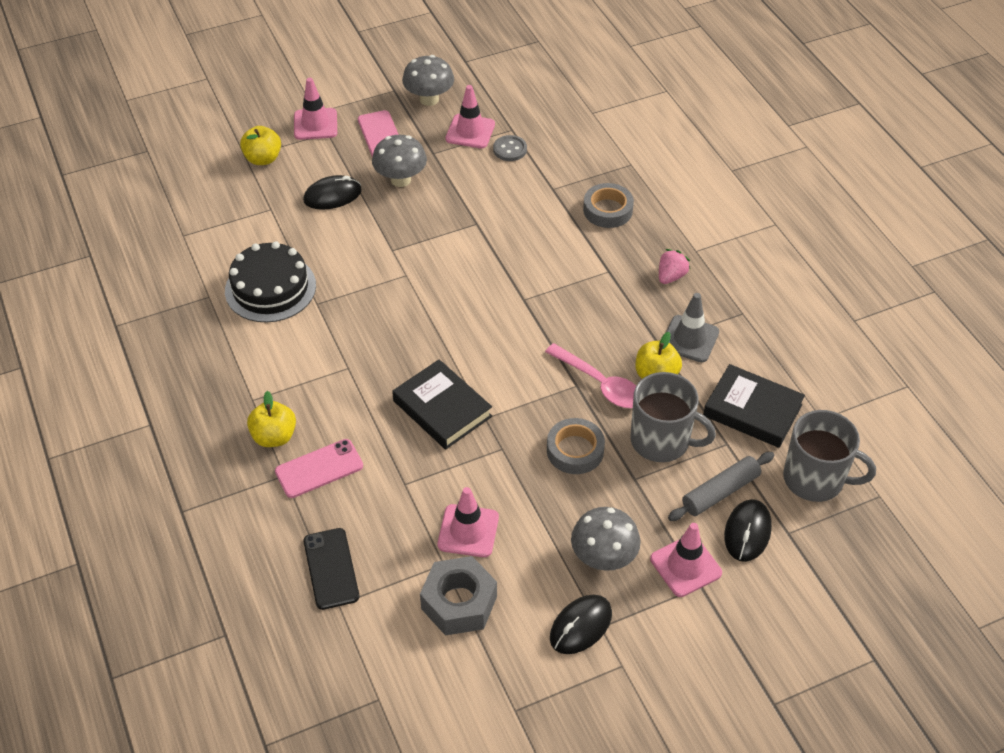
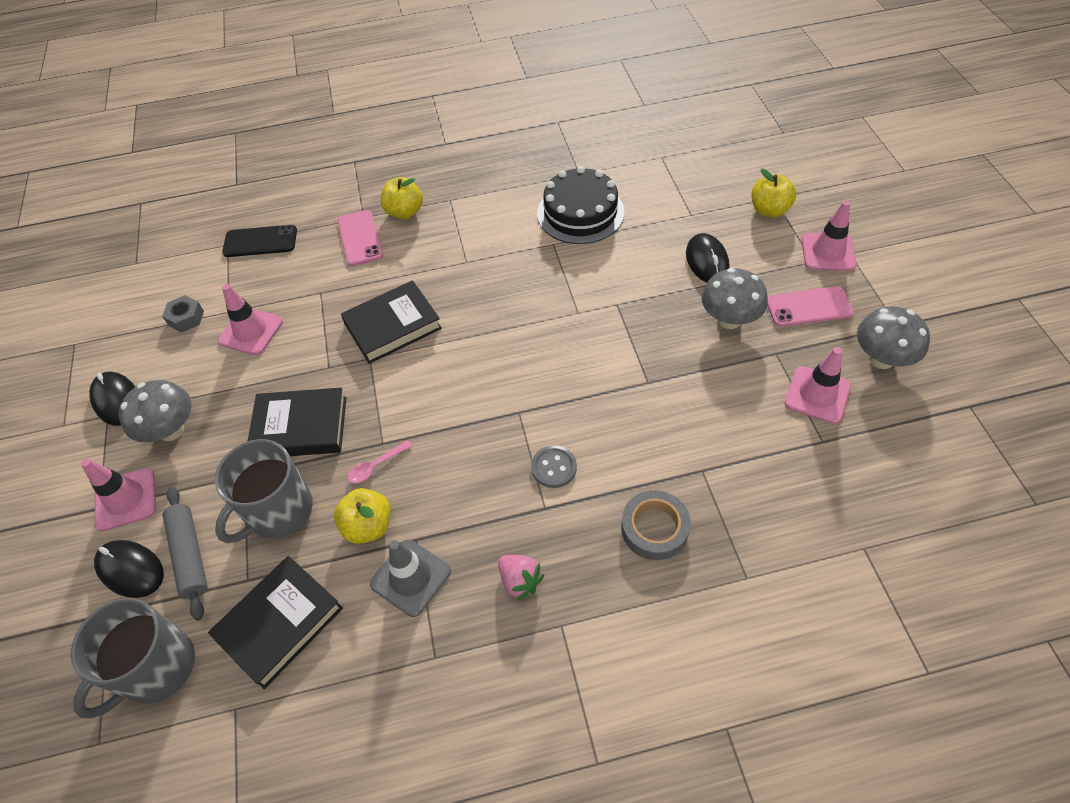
camera: 105 degrees right, 5 degrees up
(459, 603) = (186, 318): grey nut -> grey nut, size x0.55
(510, 149) = (781, 433): grey button -> grey button (554, 467)
(575, 450) = (300, 427): grey tape -> black book
(600, 384) = (376, 466): pink spoon -> pink spoon, size x0.54

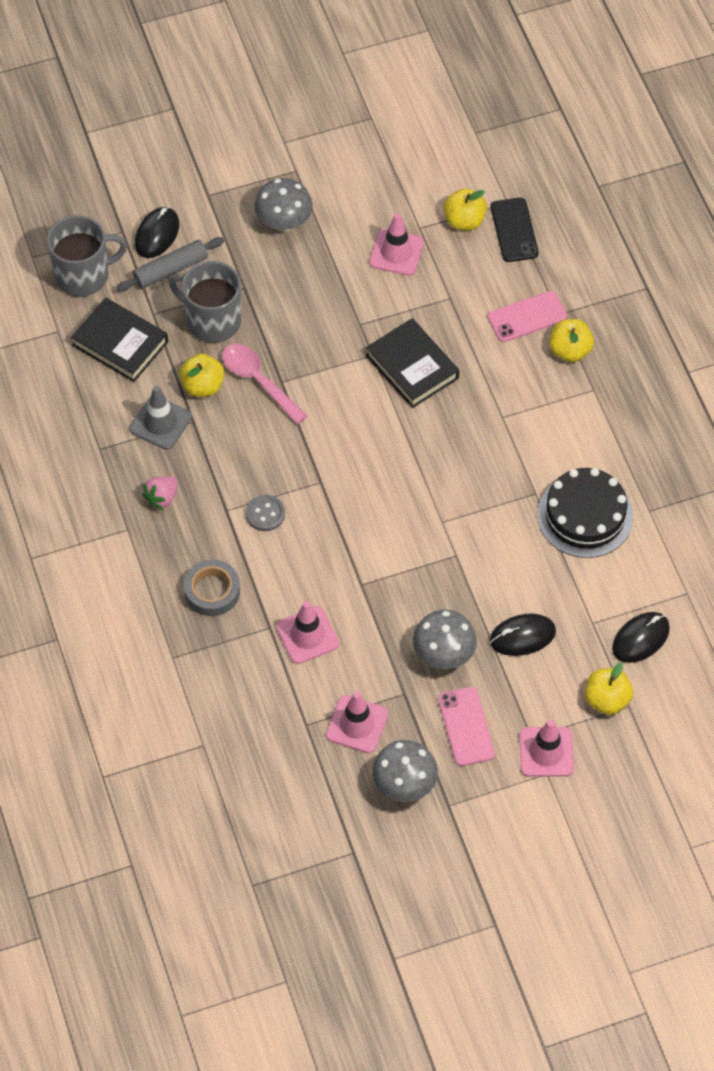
camera: 80 degrees right, 5 degrees up
(116, 400) = (312, 172): black mouse -> black mouse (640, 638)
(126, 499) = (216, 211): pink traffic cone -> pink traffic cone (307, 635)
(157, 668) = (83, 275): grey mug -> grey mug turned 135 degrees clockwise
(186, 318) = (408, 196): grey nut -> none
(234, 276) = (464, 221): none -> yellow apple
(300, 427) = (293, 317): black book -> none
(376, 466) = (258, 381): pink spoon -> pink spoon, size x1.84

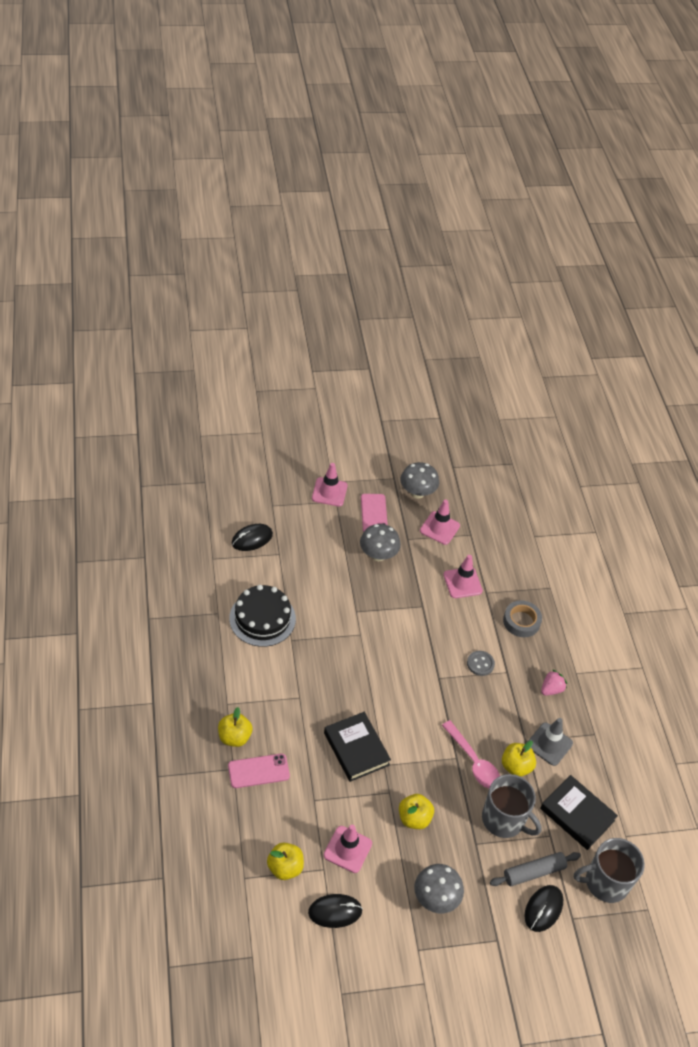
camera: 175 degrees left, 10 degrees down
(514, 230) = (246, 850): black phone -> none
(522, 636) = (326, 555): black mouse -> black mouse (335, 912)
(607, 699) = (284, 511): yellow apple -> yellow apple (414, 818)

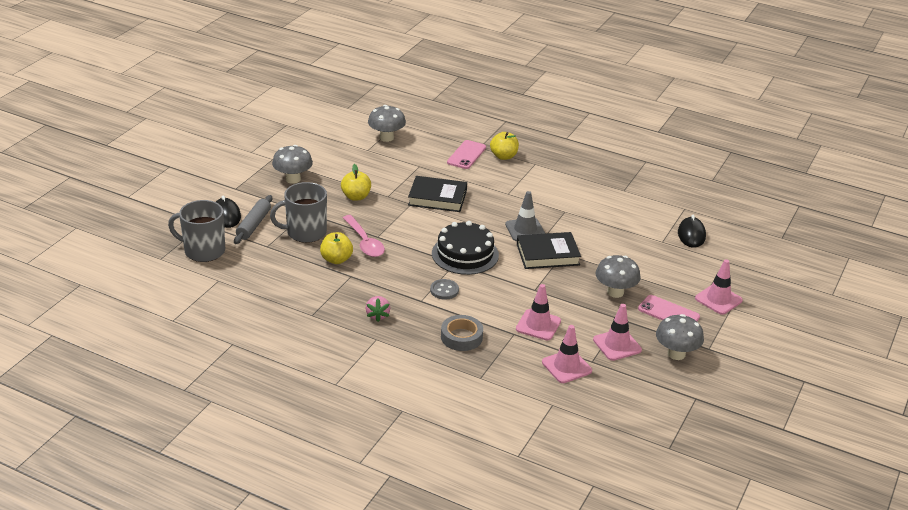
camera: 130 degrees right, 15 degrees down
(262, 618) = (599, 207): black cake -> black cake (465, 254)
(285, 867) = (386, 138): yellow apple -> grey mushroom
(335, 912) = (335, 142): black mouse -> none
(347, 849) = (369, 163): pink traffic cone -> pink traffic cone (566, 366)
(474, 761) = (365, 242): pink spoon -> pink spoon turned 120 degrees counterclockwise
(549, 744) = (333, 286): grey traffic cone -> grey traffic cone (525, 230)
(577, 814) = (264, 267): black book -> black book (547, 254)
(605, 882) = (203, 251): grey mug -> grey mug turned 105 degrees counterclockwise

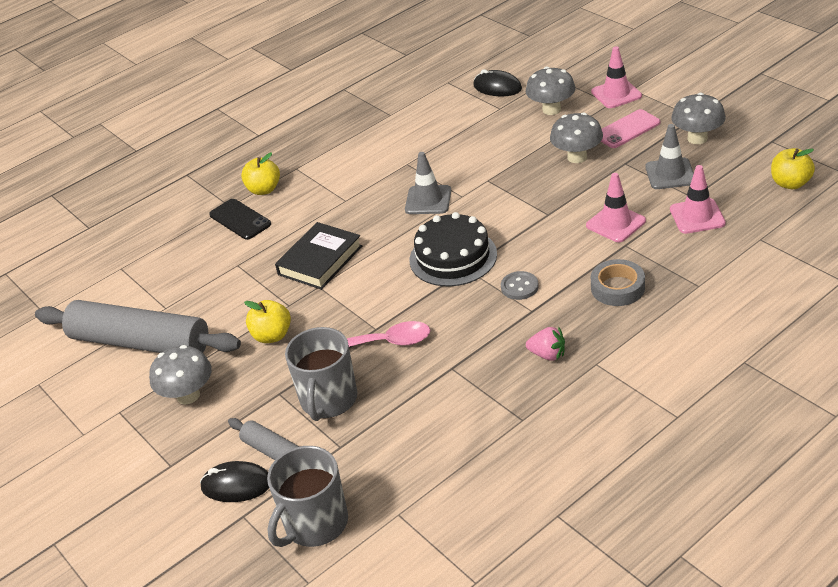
camera: 60 degrees left, 5 degrees up
(333, 149) = (140, 342): none -> grey rolling pin
(336, 259) = (408, 376): yellow apple -> yellow apple (790, 183)
(386, 138) = (149, 284): grey mushroom -> grey mushroom (551, 109)
(466, 155) = (240, 219): pink phone -> black phone
(547, 254) = (485, 192): black book -> none
(617, 345) = (670, 174): pink traffic cone -> grey traffic cone

